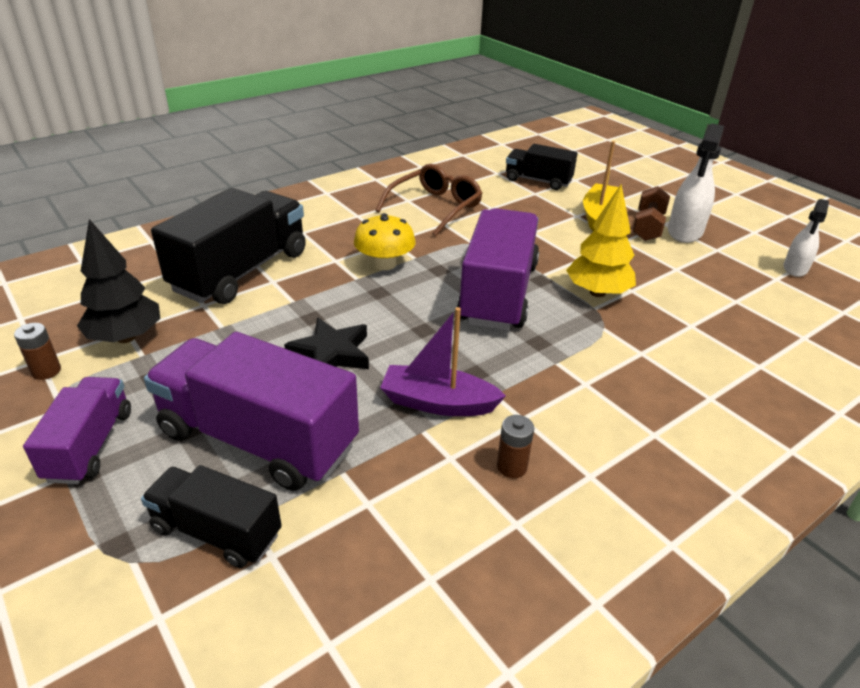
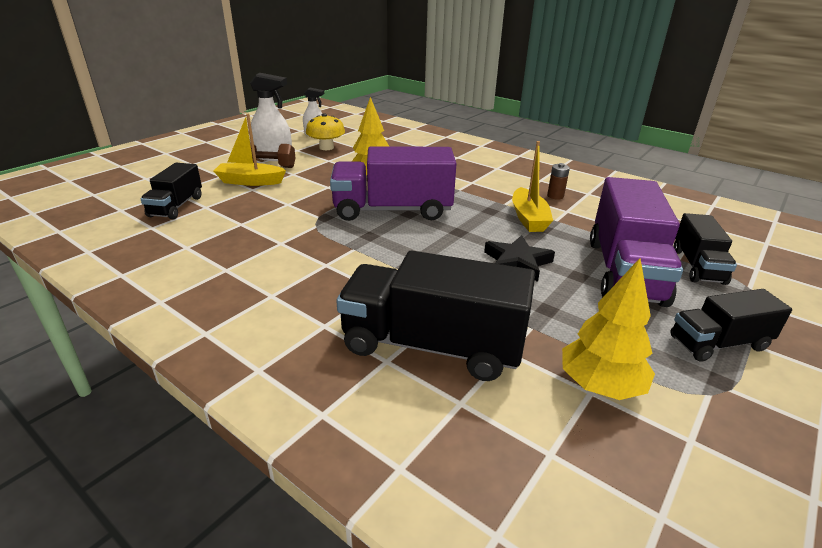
camera: 105 degrees left, 5 degrees down
(46, 371) = (696, 422): brown battery -> none
(90, 445) = (718, 343): purple truck -> black truck
(126, 337) = (600, 386): black tree -> yellow tree
(385, 264) = (372, 261): yellow mushroom -> yellow mushroom (326, 147)
(434, 208) = (245, 251): brown glasses -> none
(438, 403) = (528, 218): purple boat -> yellow boat

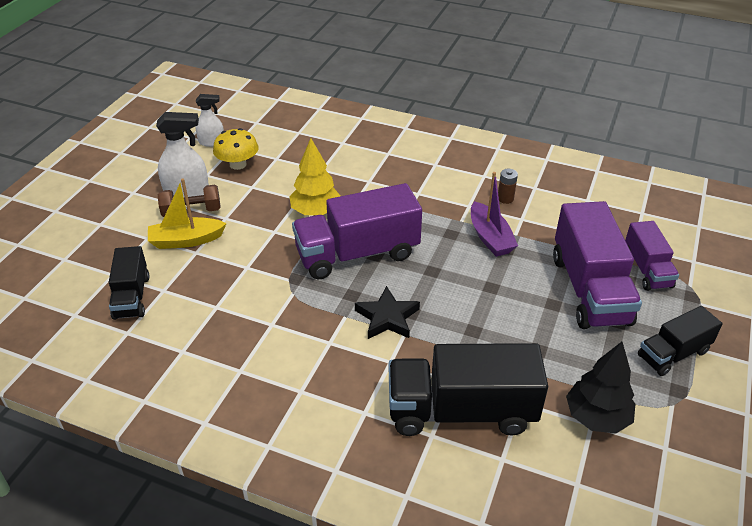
camera: 15 degrees left, 10 degrees up
(517, 262) = (497, 300): black star -> black star (387, 317)
(528, 218) = (490, 237): yellow boat -> purple boat
(600, 386) = (597, 417): yellow tree -> black tree
(697, 266) = (647, 269): black truck -> purple truck

